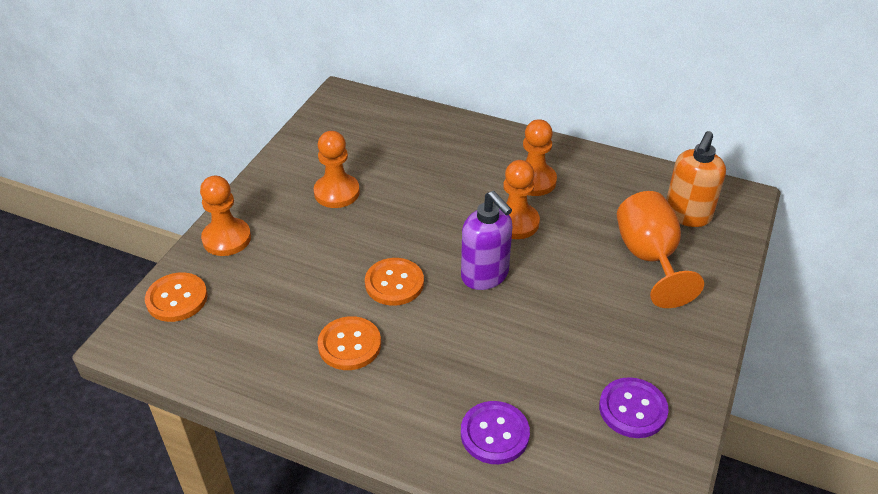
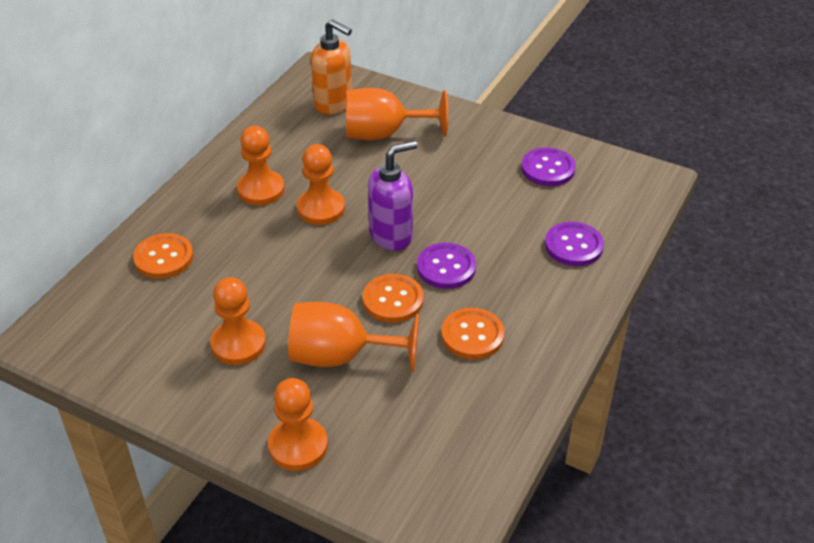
camera: 85 degrees left, 0 degrees up
(177, 299) = (393, 487): orange button -> orange button (164, 258)
(322, 254) = (340, 356): none -> orange goblet
(444, 320) = (446, 267): none -> purple button

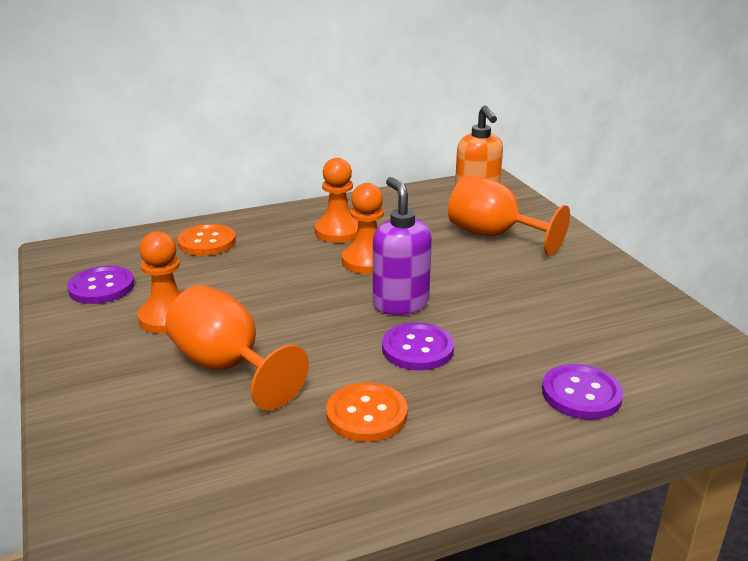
camera: 40 degrees right, 15 degrees down
(298, 446) = (93, 412): orange pawn -> none
(391, 236) = (400, 303): purple soap dispenser -> purple soap dispenser turned 120 degrees counterclockwise
(393, 300) = (333, 349): orange button -> none
(548, 169) = (632, 319): purple button -> purple button (101, 287)

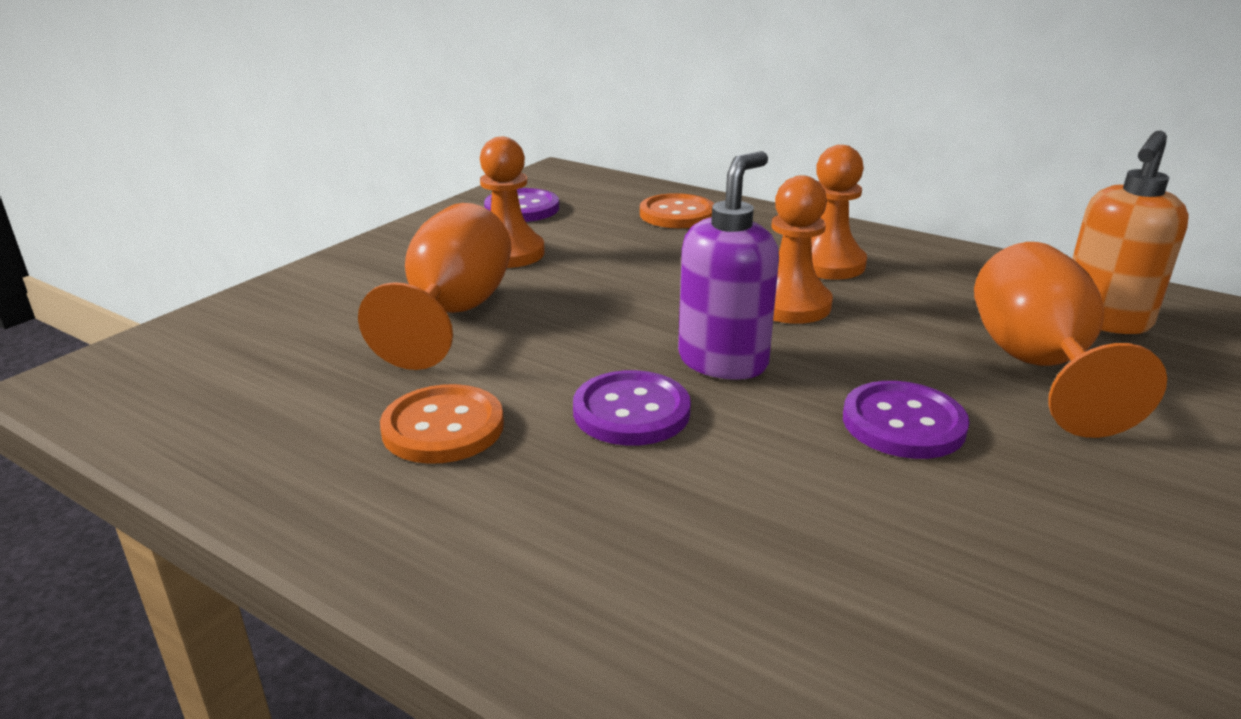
camera: 55 degrees right, 0 degrees up
(581, 394) = (689, 606): purple button -> purple button (903, 423)

